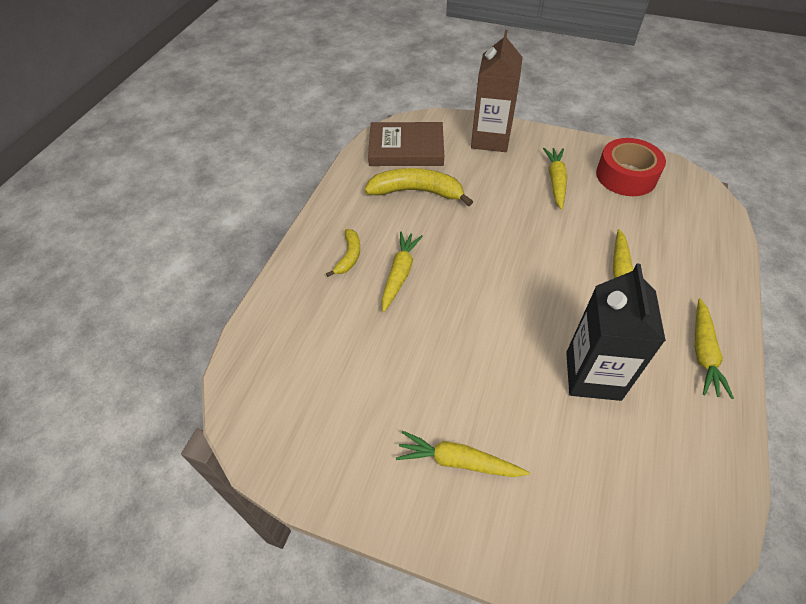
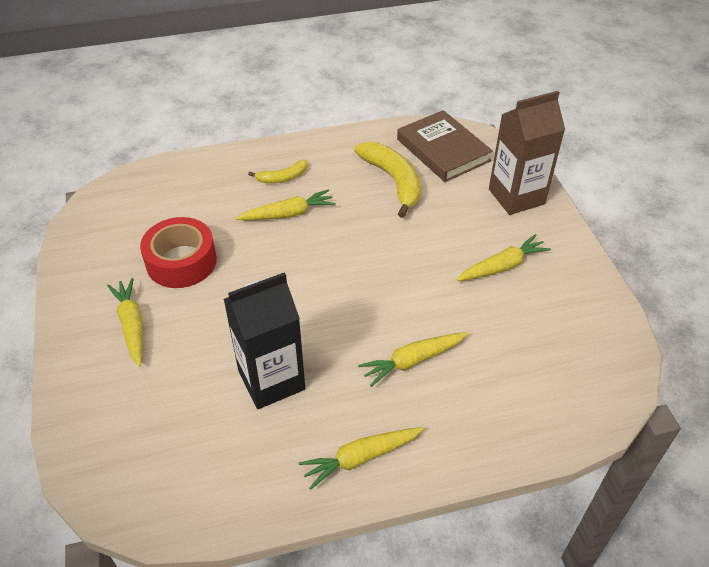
camera: 55 degrees right, 5 degrees down
(626, 176) = (569, 318): red tape -> red tape (181, 261)

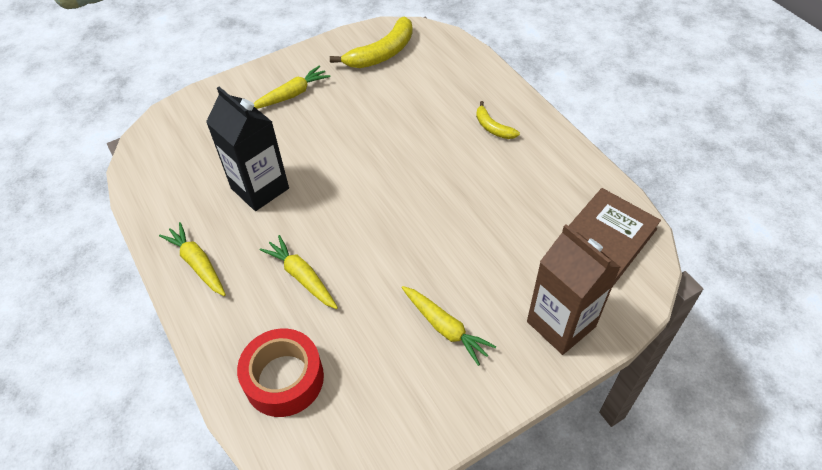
camera: 75 degrees right, 5 degrees up
(181, 261) = (364, 98): red tape -> red tape (284, 379)
(288, 214) = (447, 145): yellow carrot -> none
(393, 181) = (530, 209): yellow banana -> yellow banana (382, 53)

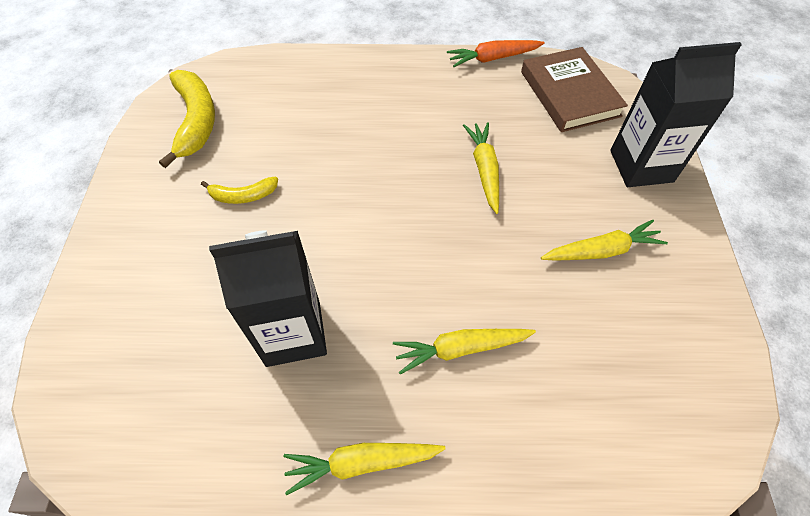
camera: 60 degrees left, 5 degrees up
(284, 379) = (593, 433): red tape -> none
(292, 94) = (171, 231): yellow carrot -> yellow carrot (484, 170)
(493, 127) = (383, 93): yellow banana -> yellow banana (243, 195)
(561, 324) = (641, 166): brown carton -> black carton
(597, 172) = (493, 58): none -> orange carrot

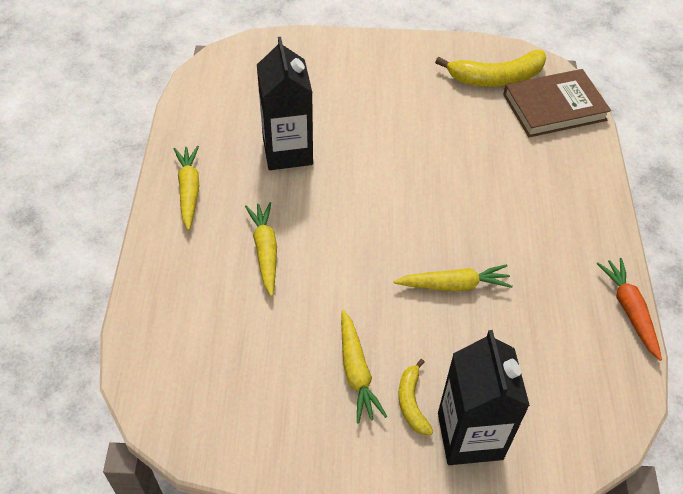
camera: 90 degrees right, 5 degrees down
(243, 195) = (415, 114): yellow banana -> yellow banana (412, 402)
(569, 94) = (580, 383): brown book -> brown book (554, 107)

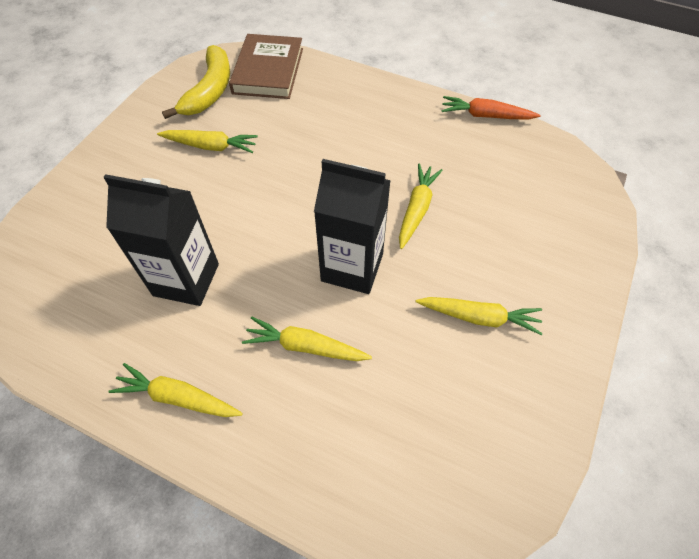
camera: 65 degrees left, 5 degrees up
(412, 402) = (524, 287): yellow banana -> none
(430, 107) = (211, 146): none -> yellow carrot
(470, 436) = (567, 258): black carton -> black carton (352, 267)

